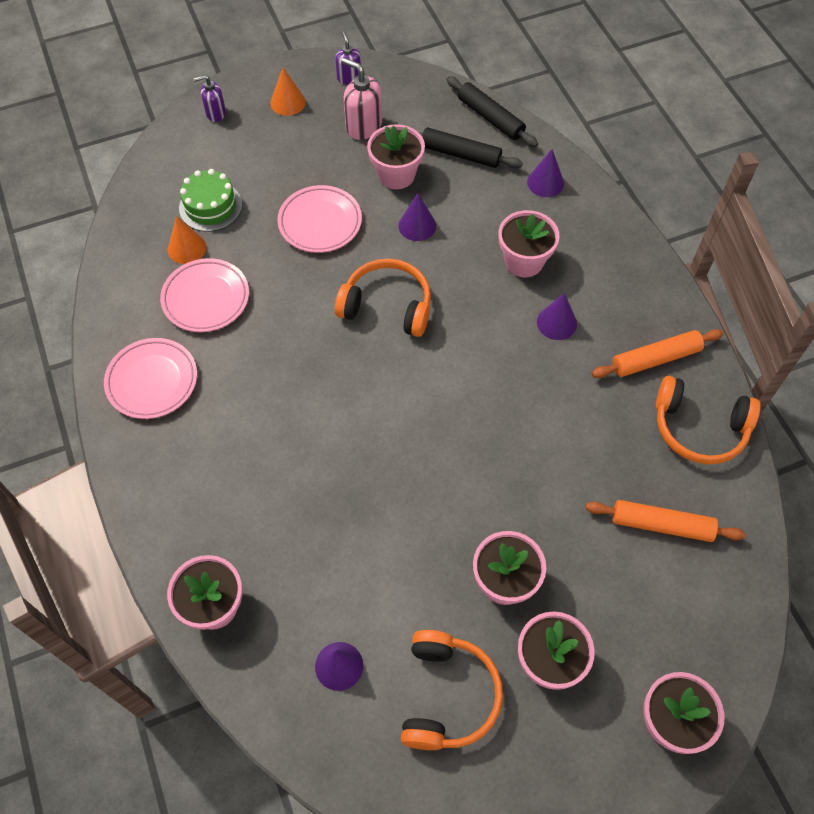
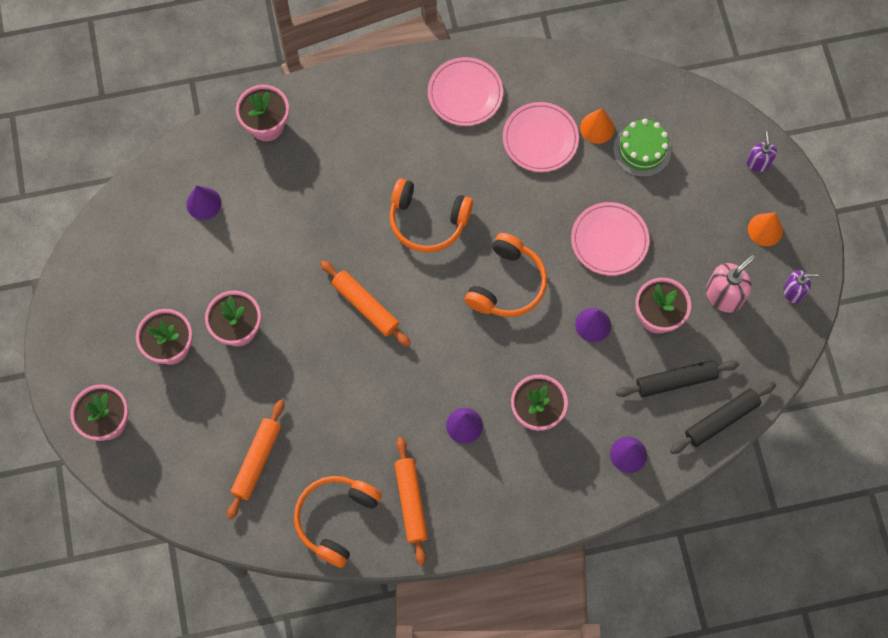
camera: 100 degrees right, 10 degrees up
(442, 442) = (365, 306): none -> orange rolling pin
(447, 696) = (165, 272): orange headphones -> orange headphones (427, 221)
(460, 154) = (675, 381): black rolling pin -> black rolling pin turned 45 degrees clockwise

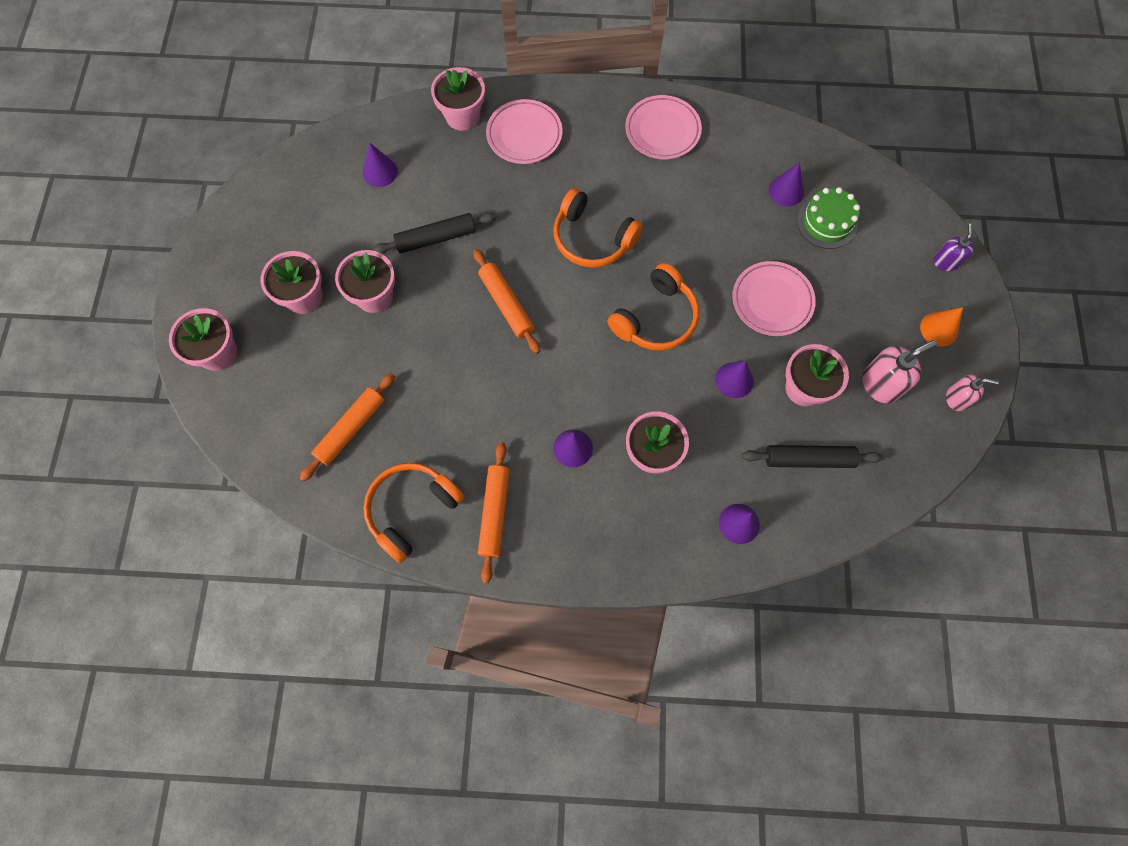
camera: 15 degrees right, 0 degrees up
(540, 139) = (726, 188): pink plate -> pink plate (524, 135)
(597, 128) = (786, 191): orange cone -> purple cone
(721, 420) = (849, 513): black rolling pin -> black rolling pin (436, 238)
(793, 291) = (956, 398): purple soap dispenser -> pink soap dispenser

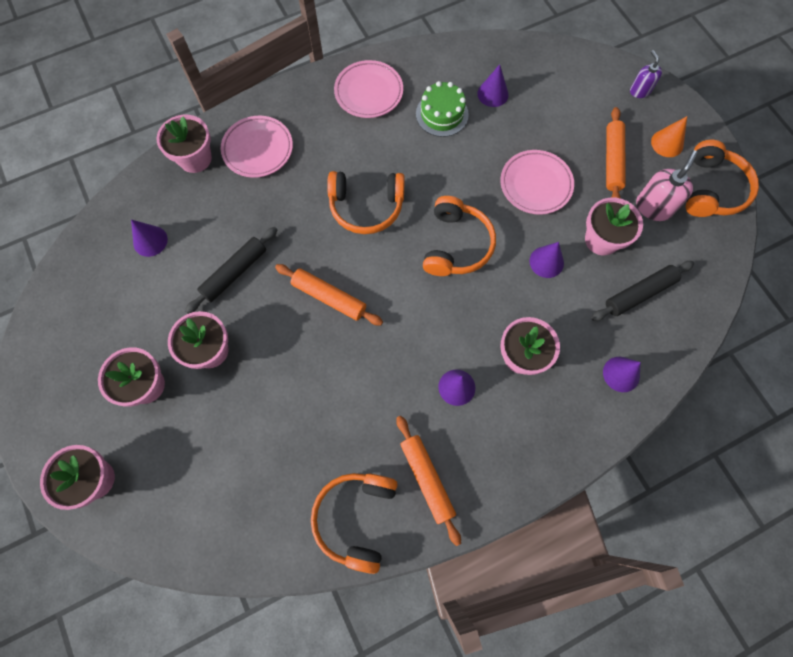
camera: 30 degrees left, 0 degrees up
(351, 429) = (259, 478): orange rolling pin -> orange rolling pin (612, 160)
(827, 222) = (537, 103): green cake -> green cake (442, 114)
(956, 398) = (712, 189): pink soap dispenser -> orange headphones

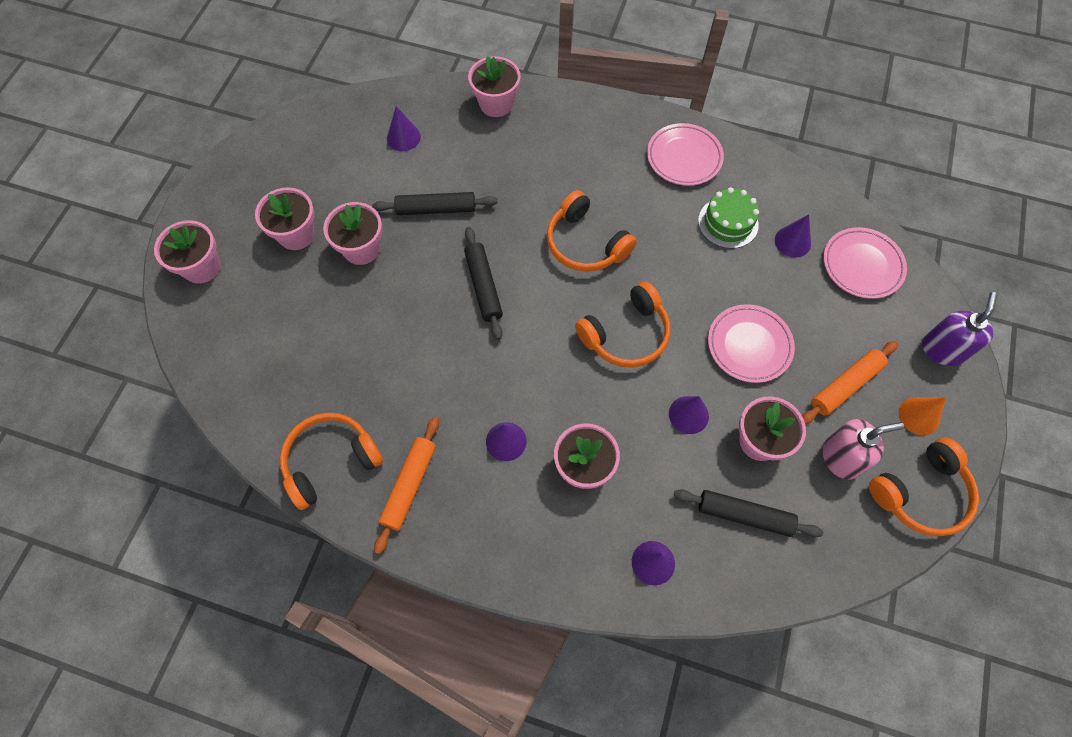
camera: 45 degrees right, 5 degrees down
(258, 149) = (549, 133): pink plate -> pink plate (862, 265)
(329, 297) = (483, 286): orange rolling pin -> black rolling pin
(640, 91) = (942, 349): purple soap dispenser -> purple soap dispenser, size x1.58

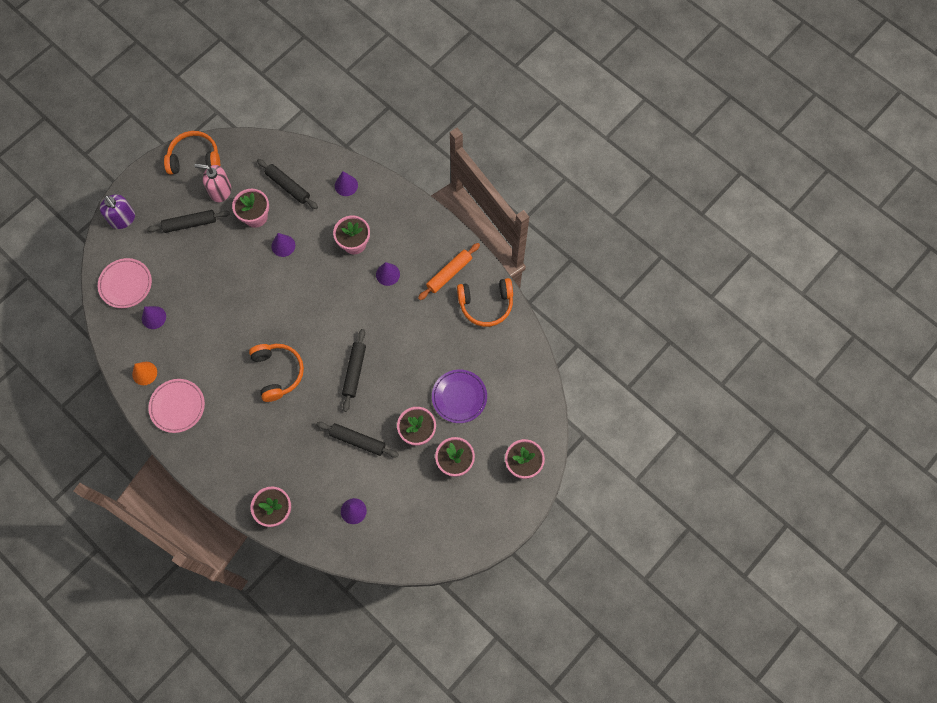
camera: 155 degrees left, 5 degrees up
(321, 313) = (459, 397): none -> purple plate
(626, 334) = (289, 304): orange headphones -> none
(728, 223) = (183, 347): green cake -> none
(749, 345) = (225, 267): pink plate -> none
(845, 385) = (190, 224): orange rolling pin -> black rolling pin
(919, 416) = (165, 192): orange cone -> orange cone (144, 373)
(942, 349) = (123, 219): purple soap dispenser -> purple soap dispenser turned 90 degrees counterclockwise

